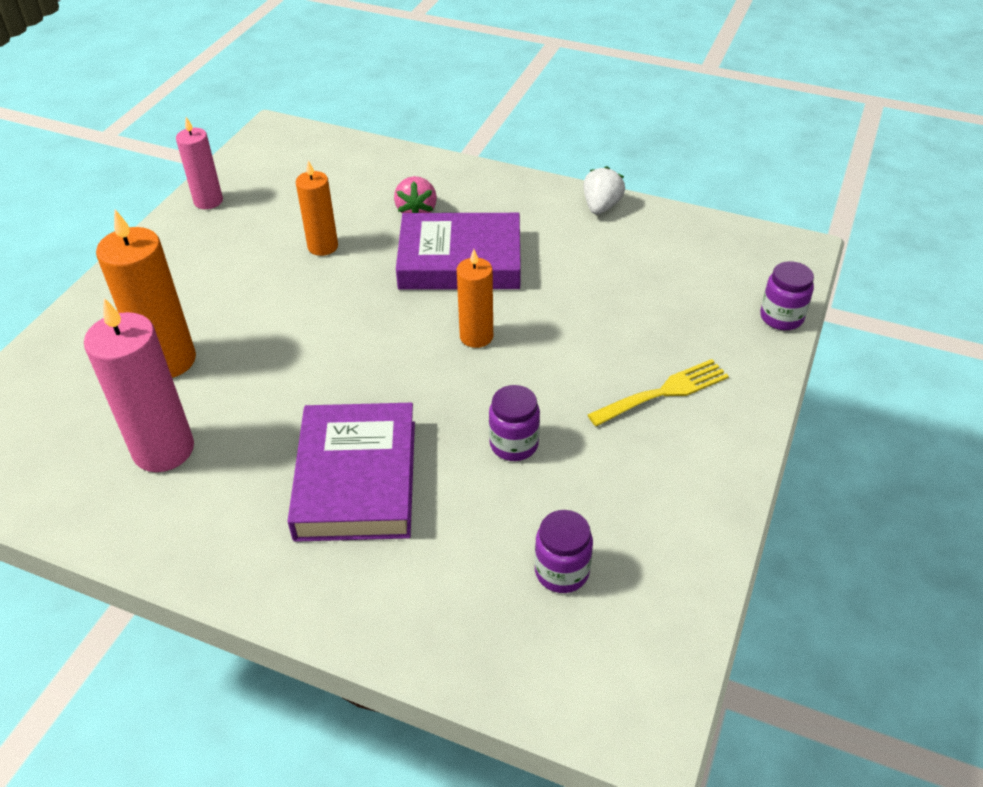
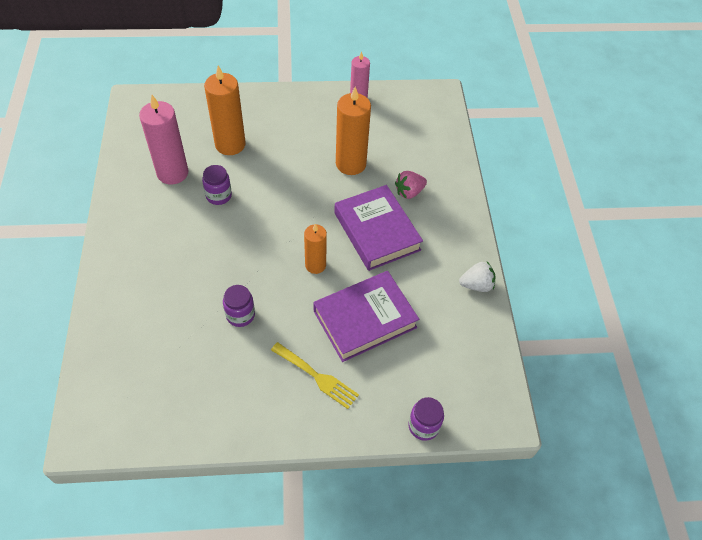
camera: 60 degrees right, 10 degrees up
(323, 246) = (350, 164): orange candle -> orange candle, size x1.62
(356, 479) = (186, 256): purple book -> purple book (365, 319)
(562, 571) = (162, 369): purple jar -> purple jar (219, 196)

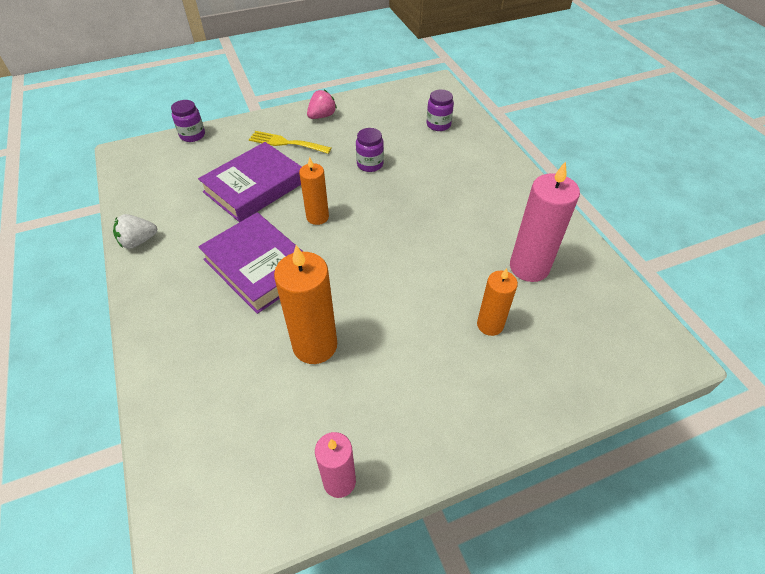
camera: 165 degrees right, 5 degrees down
(219, 196) = (458, 256): purple jar -> purple jar (438, 125)
(230, 144) = (490, 325): orange candle -> orange candle, size x0.62
(409, 192) = (225, 327): pink strawberry -> pink strawberry (322, 116)

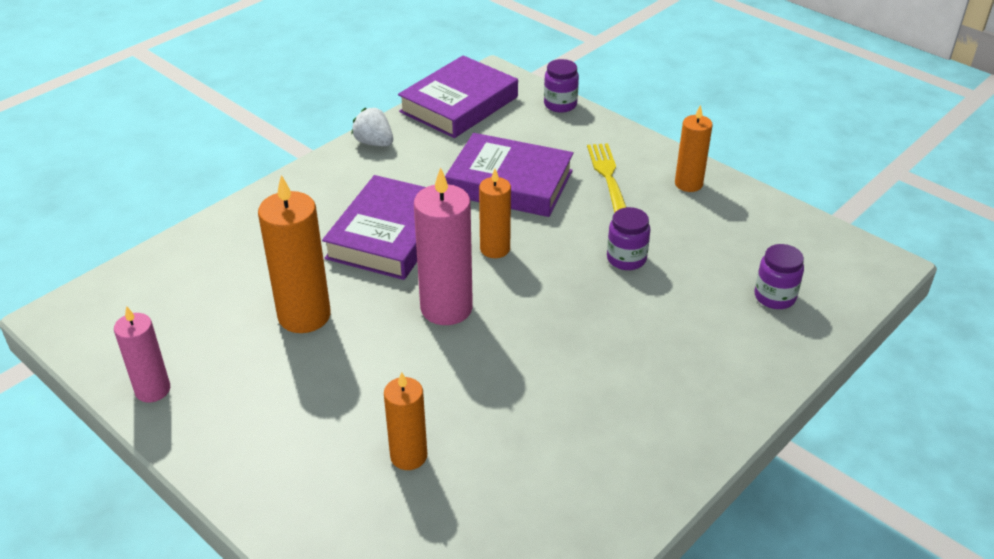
camera: 65 degrees right, 10 degrees down
(139, 181) = (459, 104): none -> purple book
(322, 116) = (688, 184): pink strawberry -> orange candle
(529, 267) = (536, 473): pink candle -> pink candle (446, 308)

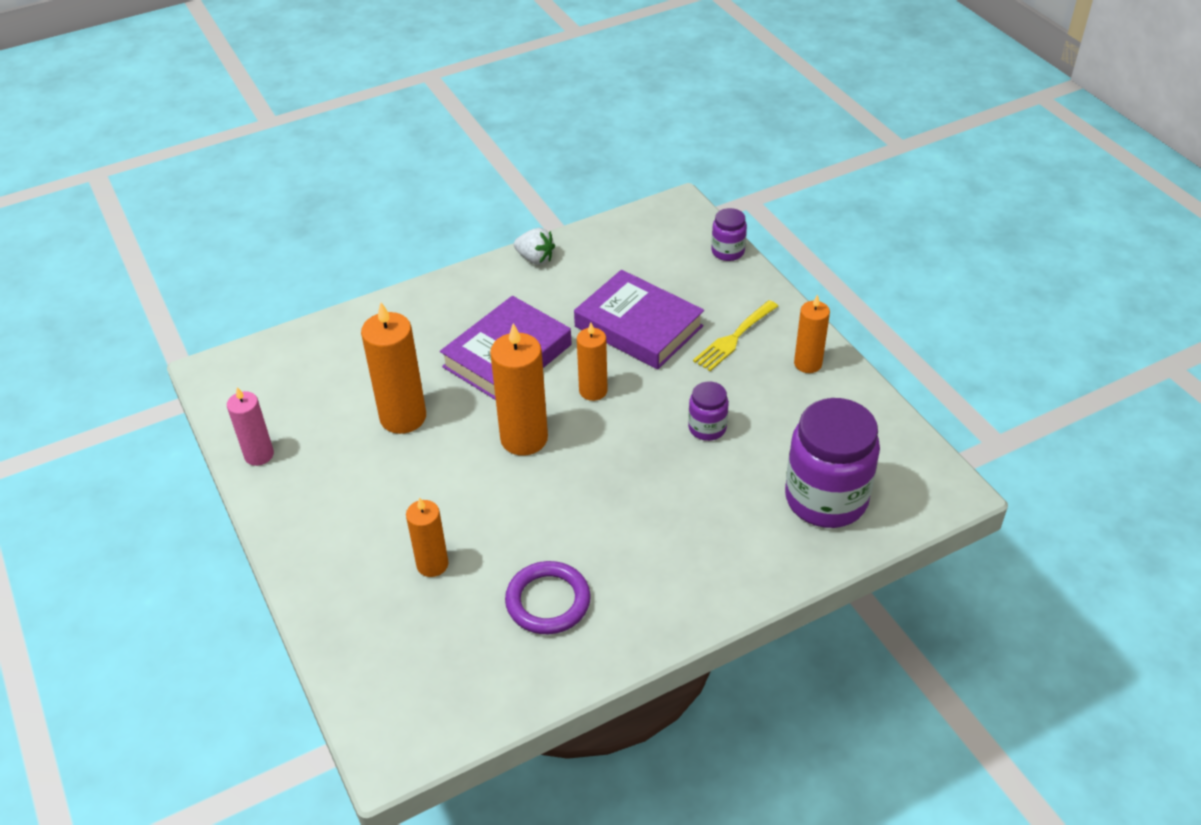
camera: 20 degrees right, 5 degrees up
(374, 143) = (535, 258): white strawberry -> white strawberry turned 150 degrees clockwise
(446, 308) = (524, 438): pink candle -> orange candle
(459, 104) = (631, 232): purple book -> none
(554, 461) = (548, 601): none -> purple ring
(607, 175) = (734, 338): yellow fork -> yellow fork turned 150 degrees counterclockwise
(774, 297) = (826, 498): purple jar -> purple jar, size x2.06

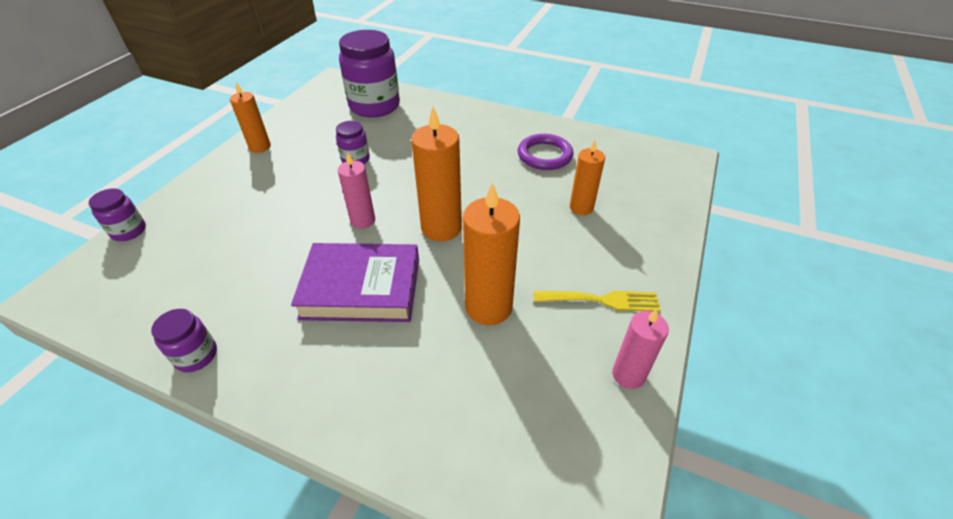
camera: 130 degrees left, 0 degrees up
(535, 258) = (196, 355): white strawberry -> purple jar
(593, 391) = (363, 220): orange candle -> pink candle
(638, 326) = (268, 233): purple book -> none
(734, 338) = (252, 184): yellow fork -> yellow fork (602, 300)

